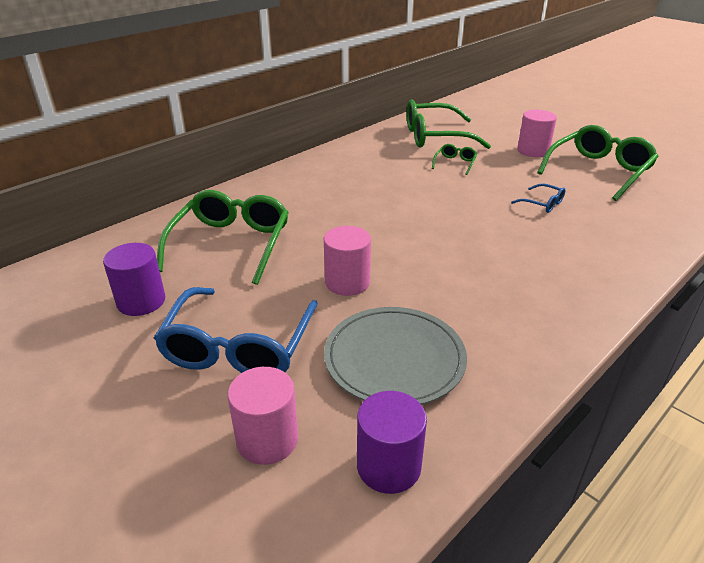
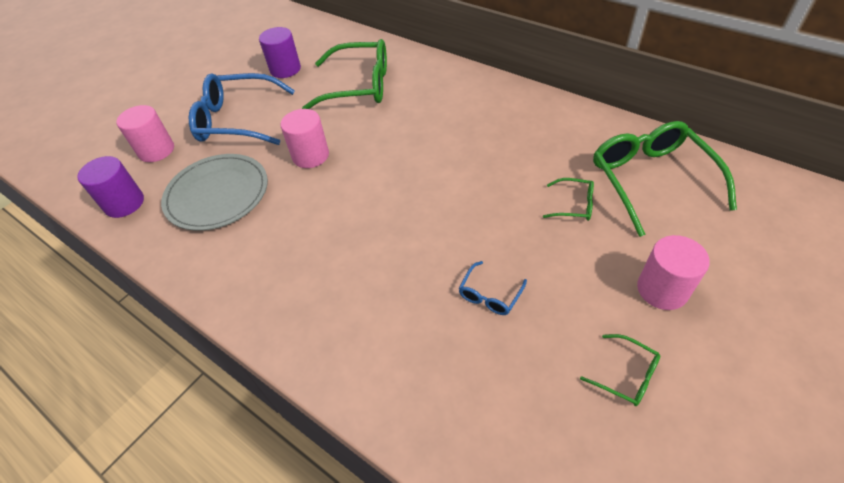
camera: 85 degrees right, 15 degrees up
(599, 171) = (626, 375): green glasses -> green glasses, size x0.45

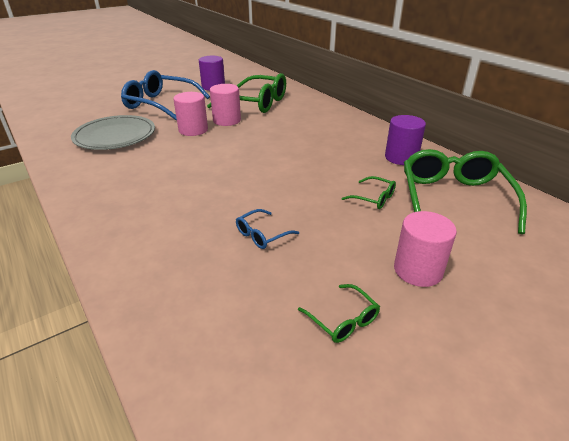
camera: 15 degrees right, 15 degrees down
(124, 203) = (54, 128): purple cylinder -> purple cylinder (401, 157)
(156, 150) = (97, 108): pink cylinder -> pink cylinder (227, 120)

